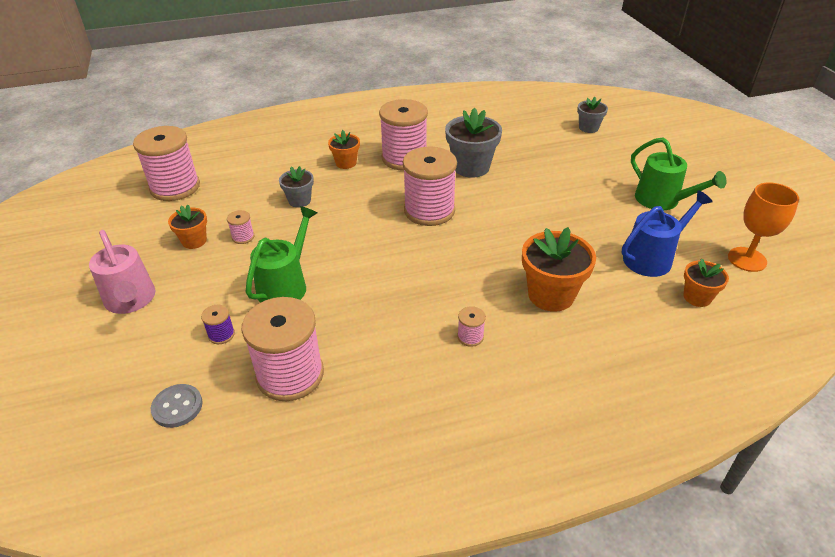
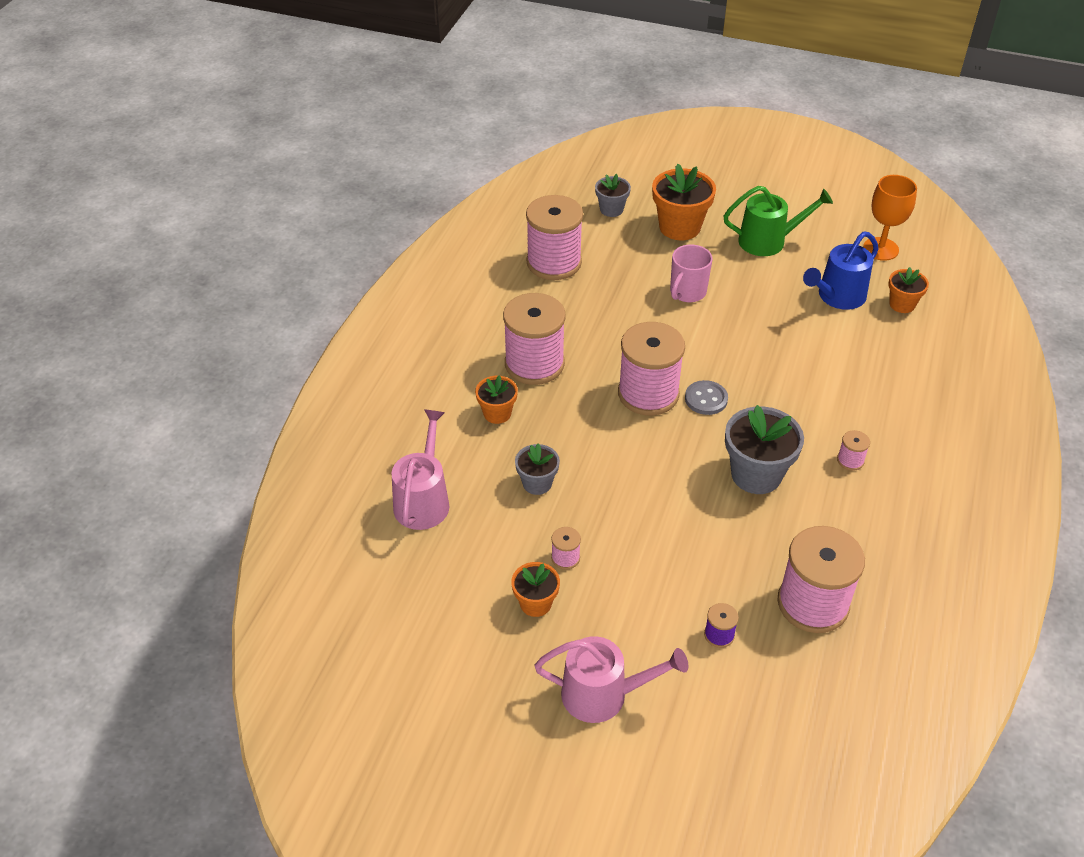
camera: 55 degrees left, 5 degrees up
(175, 187) = (400, 584): pink spool -> pink spool (554, 262)
(177, 407) = (799, 704): grey button -> grey button (706, 399)
(248, 168) = (423, 500): none -> pink watering can
(285, 285) = (680, 555): green watering can -> none
(471, 167) = (600, 325): grey flower pot -> grey flower pot (756, 474)
(551, 295) = (836, 383): orange flower pot -> orange flower pot (679, 227)
(552, 187) = (687, 292): none -> pink mug
(652, 258) = (837, 296): blue watering can -> blue watering can turned 135 degrees counterclockwise

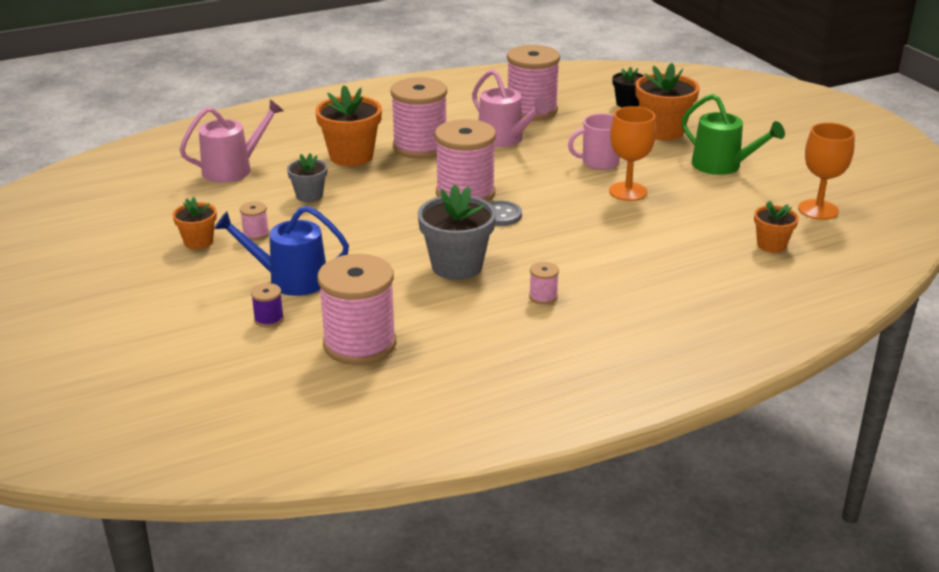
camera: 45 degrees right, 15 degrees down
(497, 413) = (351, 156): orange flower pot -> orange flower pot, size x1.73
(603, 695) = (149, 300): pink watering can -> pink watering can (504, 139)
(611, 209) = (627, 103): grey flower pot -> black flower pot
(749, 311) = (628, 191): none -> orange goblet
(837, 296) = (720, 216): blue watering can -> blue watering can (290, 279)

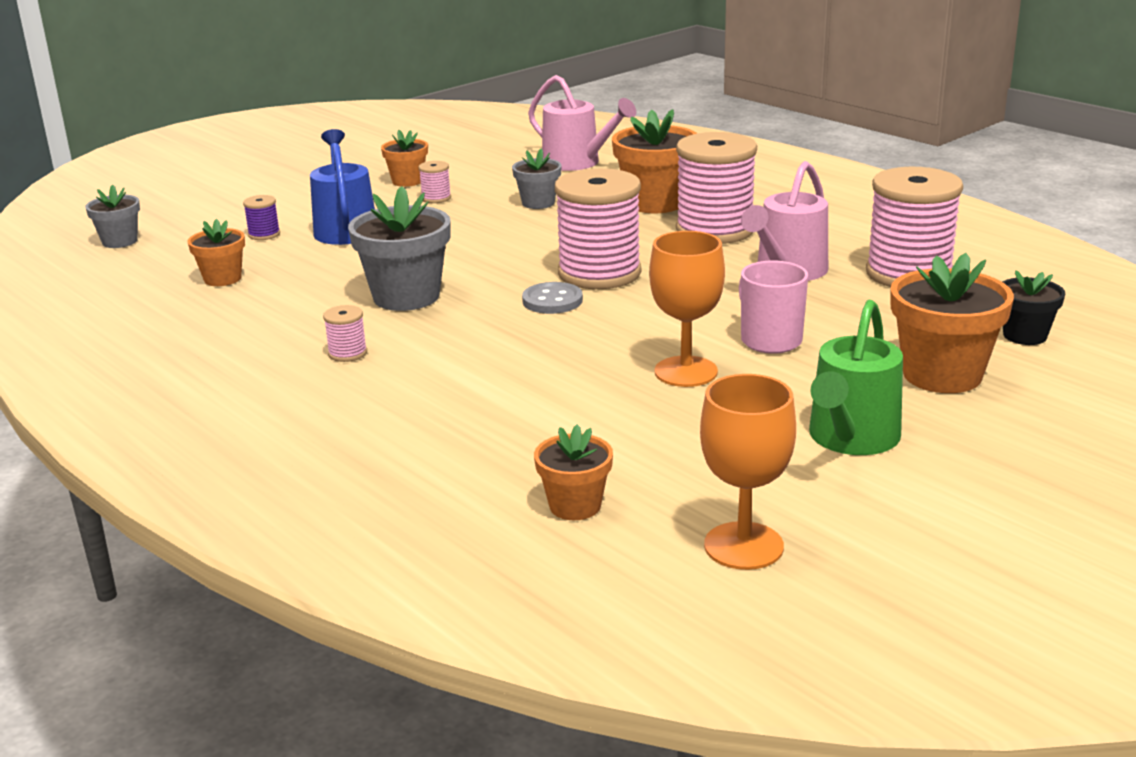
camera: 75 degrees right, 5 degrees down
(215, 400) = (120, 241): none -> grey flower pot
(359, 344) = (222, 279): pink spool -> orange flower pot

